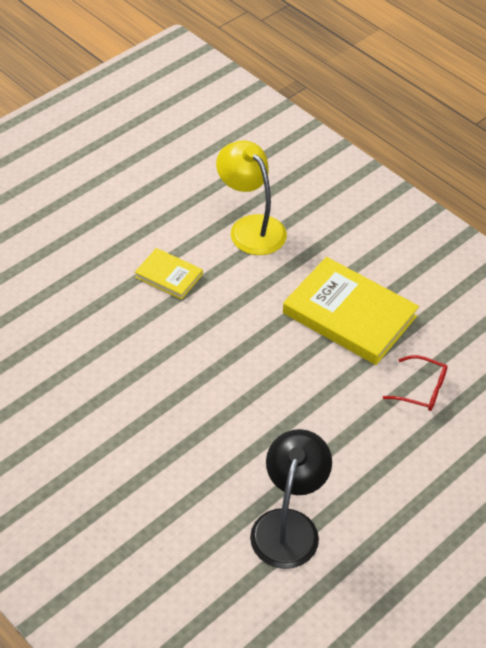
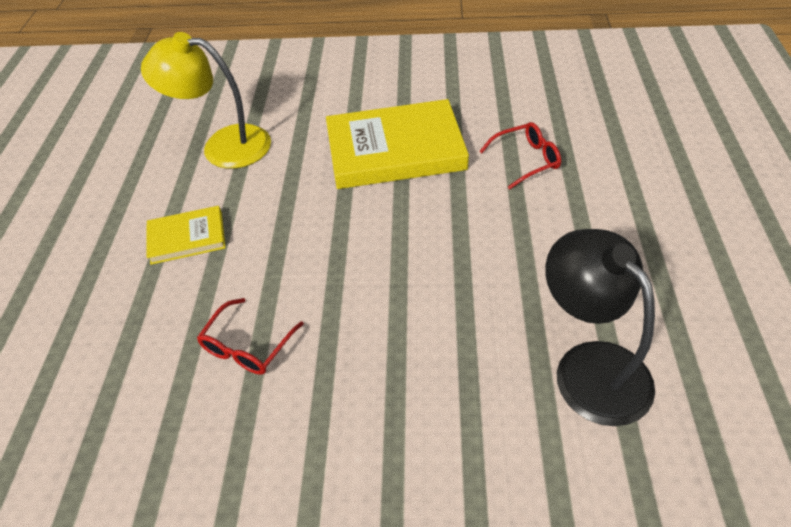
camera: 40 degrees left, 0 degrees up
(135, 365) = (247, 346): none -> red glasses

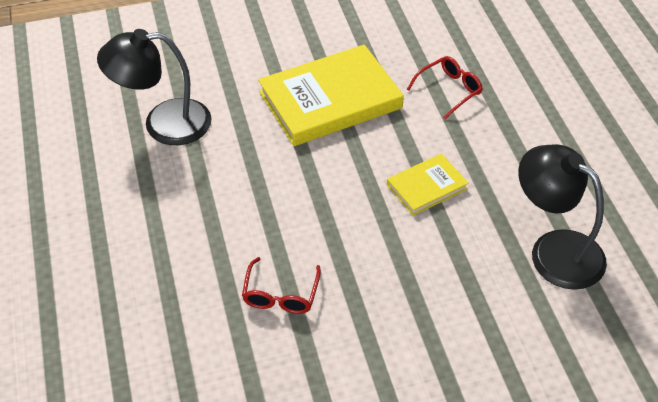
camera: 20 degrees left, 0 degrees up
(187, 237) = (176, 216): yellow book -> yellow book (426, 187)
(223, 145) = (163, 123): yellow lamp -> black lamp

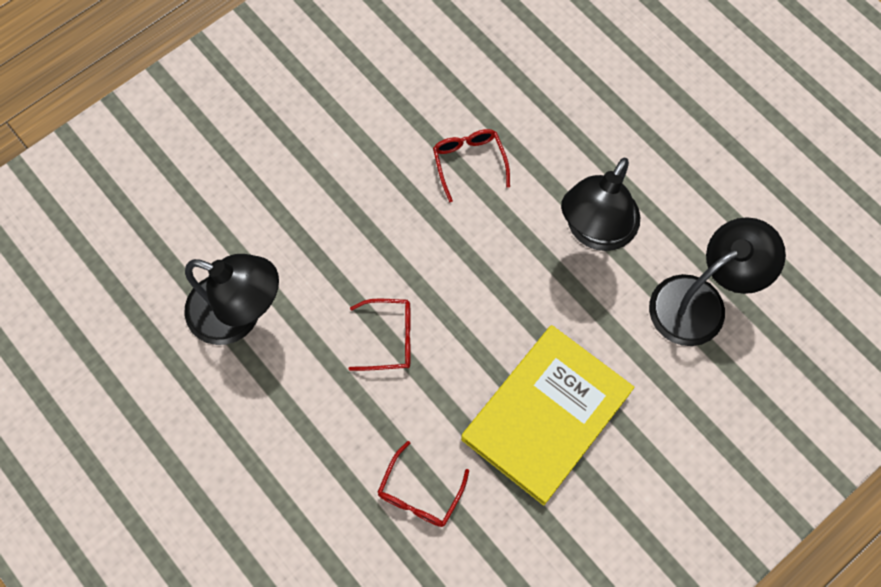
camera: 155 degrees right, 20 degrees up
(207, 198) = (595, 231): none -> black lamp
(426, 187) = (390, 338): yellow book -> red glasses

